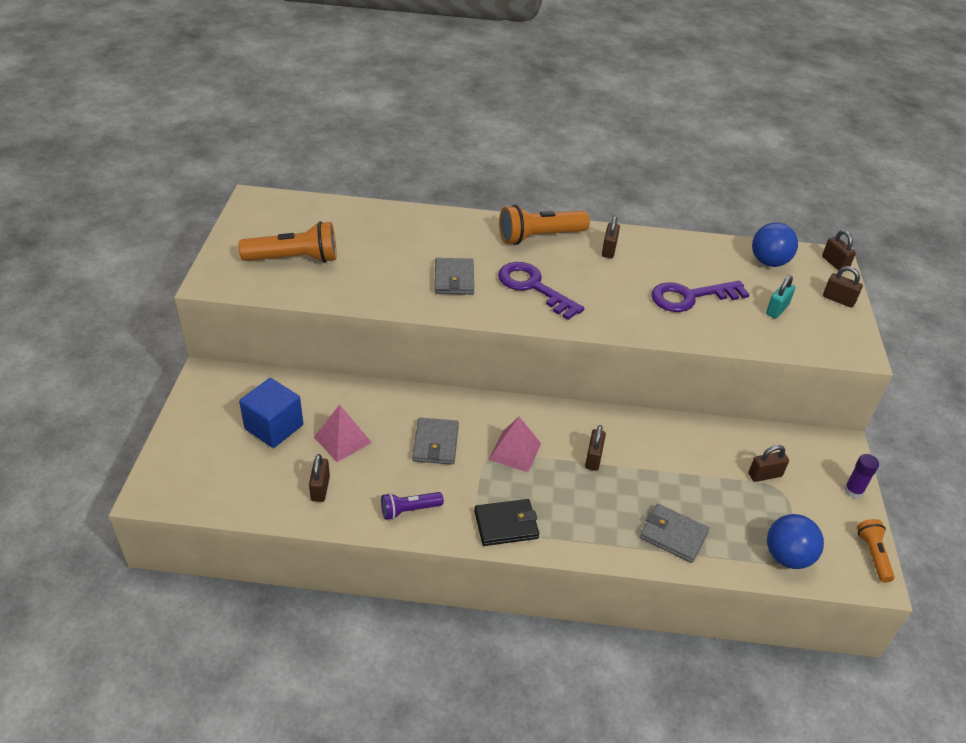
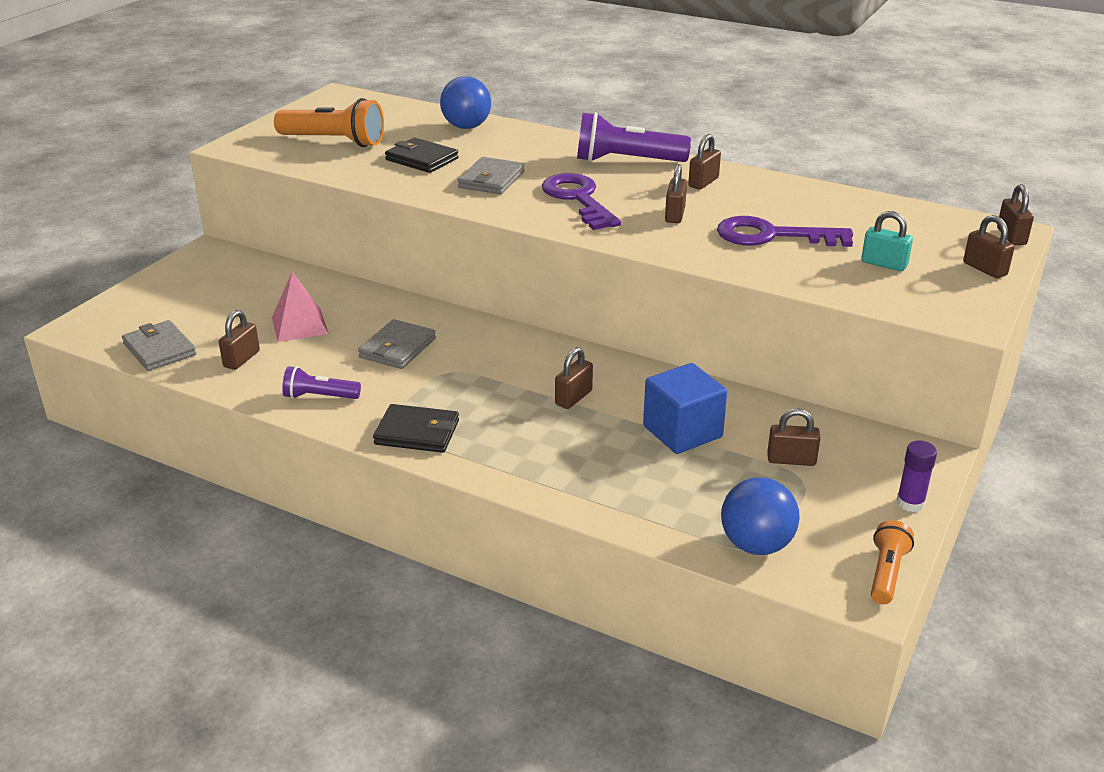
camera: 25 degrees right, 10 degrees down
(274, 427) = (238, 302): blue cube -> blue cube (682, 432)
(382, 266) = (422, 159): none -> black wallet
(515, 451) = (483, 372): pink pyramid -> none
(539, 237) = (626, 161): orange flashlight -> purple flashlight
(612, 290) = (675, 215): none -> brown padlock
(673, 535) = (616, 488): grey wallet -> grey wallet (160, 349)
(769, 262) = (913, 222): blue ball -> blue ball (466, 127)
(777, 309) = (884, 264): turquoise padlock -> turquoise padlock turned 60 degrees clockwise

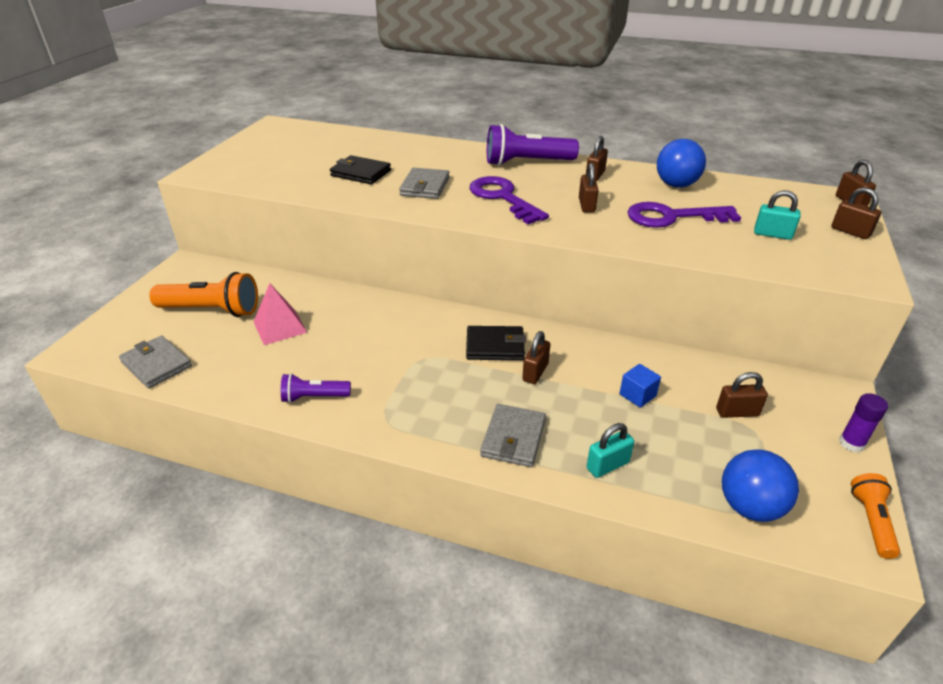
camera: 10 degrees left, 5 degrees up
(241, 359) = (235, 366): brown padlock -> none
(334, 141) = (282, 163): orange flashlight -> orange flashlight (212, 310)
(397, 348) = (371, 340): grey wallet -> grey wallet (513, 438)
(417, 433) = (412, 424): black wallet -> black wallet (495, 346)
(466, 127) = (388, 143): blue ball -> blue ball (676, 185)
(616, 492) = (607, 465): none -> turquoise padlock
(682, 432) = (637, 395): blue cube -> blue cube, size x0.54

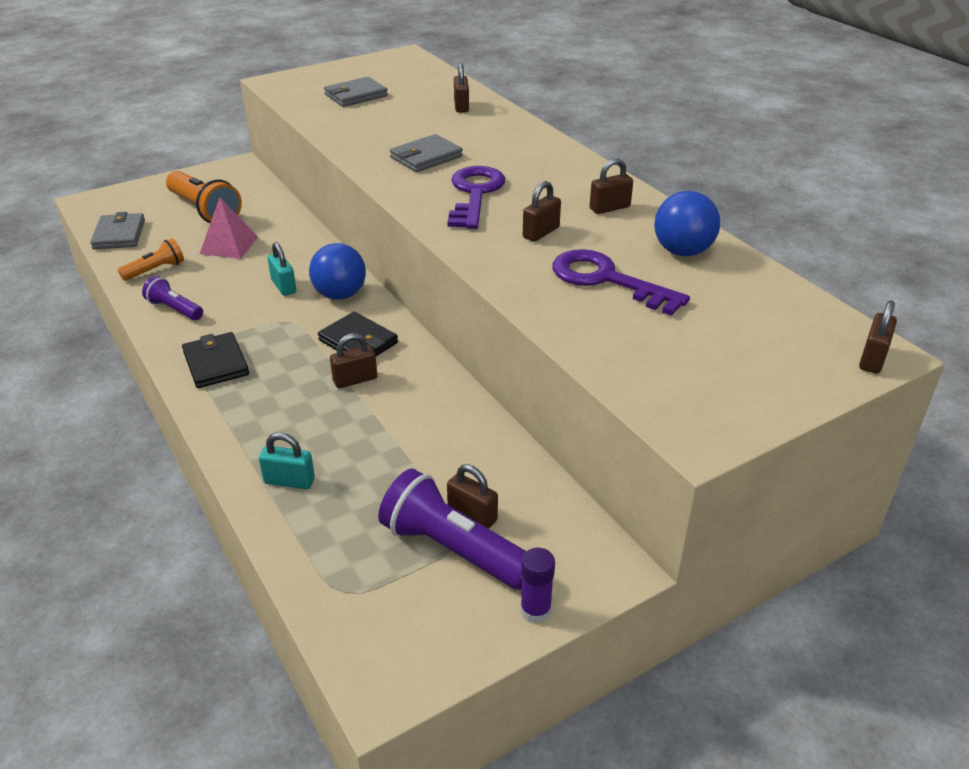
camera: 40 degrees right, 0 degrees up
(361, 173) = (395, 125): black wallet -> black wallet (216, 363)
(513, 438) = (256, 417): grey wallet -> grey wallet (356, 95)
(526, 162) = (565, 169): purple flashlight -> purple flashlight (453, 549)
(637, 395) = (408, 447): blue cube -> none
(749, 506) = (344, 585): blue ball -> blue ball (340, 295)
(772, 234) = (684, 345): turquoise padlock -> turquoise padlock (283, 286)
(850, 232) = (791, 386): brown padlock -> brown padlock (461, 106)
(871, 521) = (427, 673): orange flashlight -> orange flashlight (155, 270)

